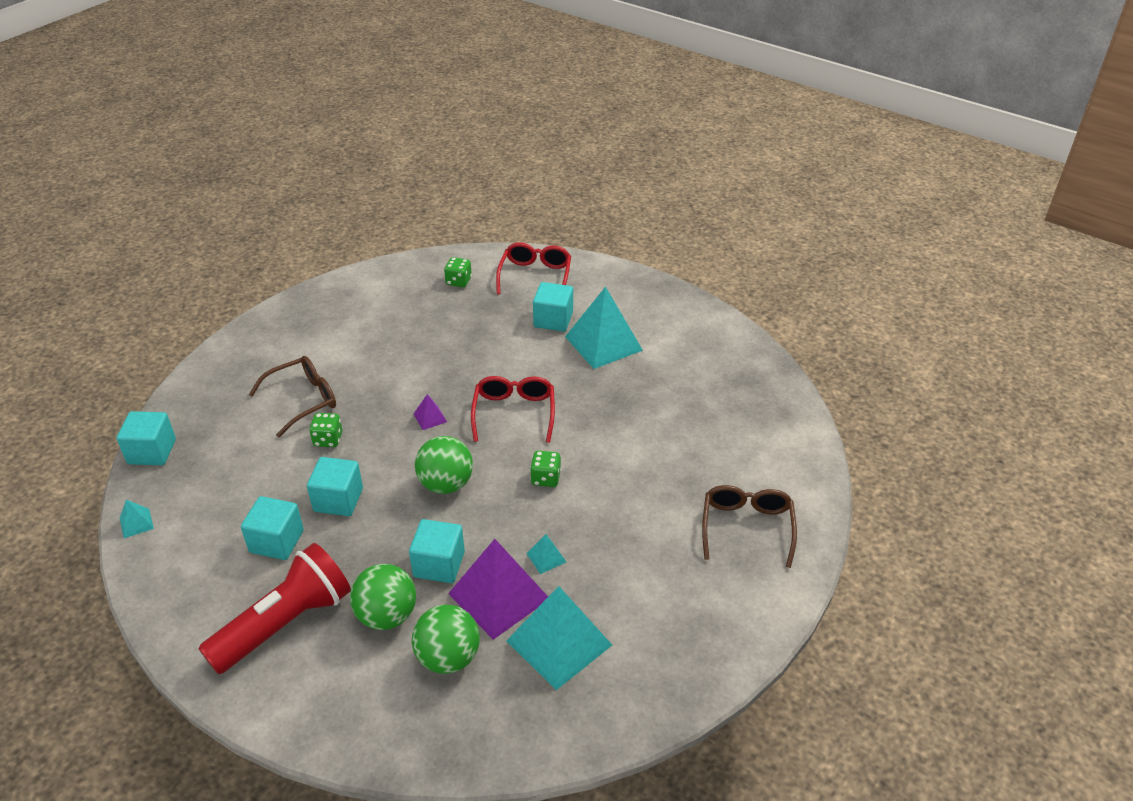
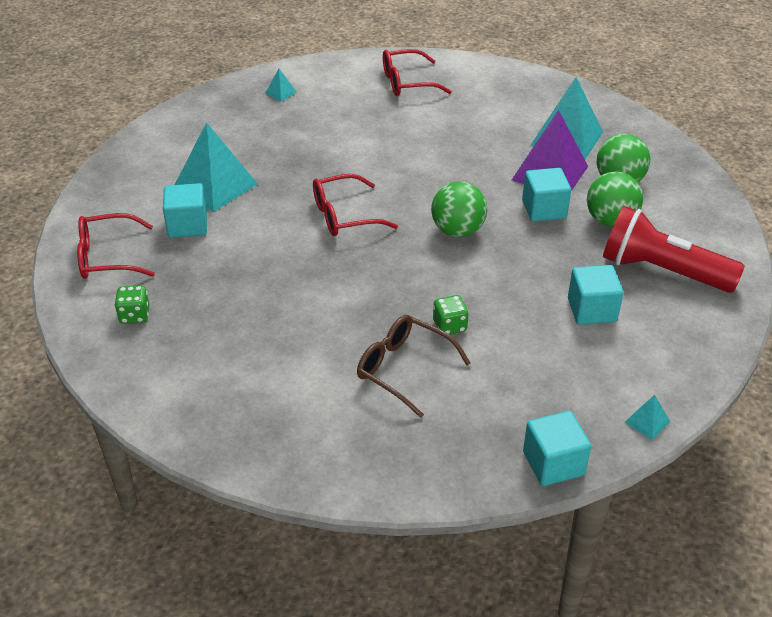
camera: 110 degrees left, 0 degrees up
(338, 500) = (519, 289): turquoise cube -> none
(430, 417) = (379, 266): purple pyramid -> none
(545, 478) = (416, 179): green dice -> none
(546, 557) = (498, 160): turquoise pyramid -> turquoise pyramid (281, 93)
(746, 528) = (408, 82): brown glasses -> red glasses

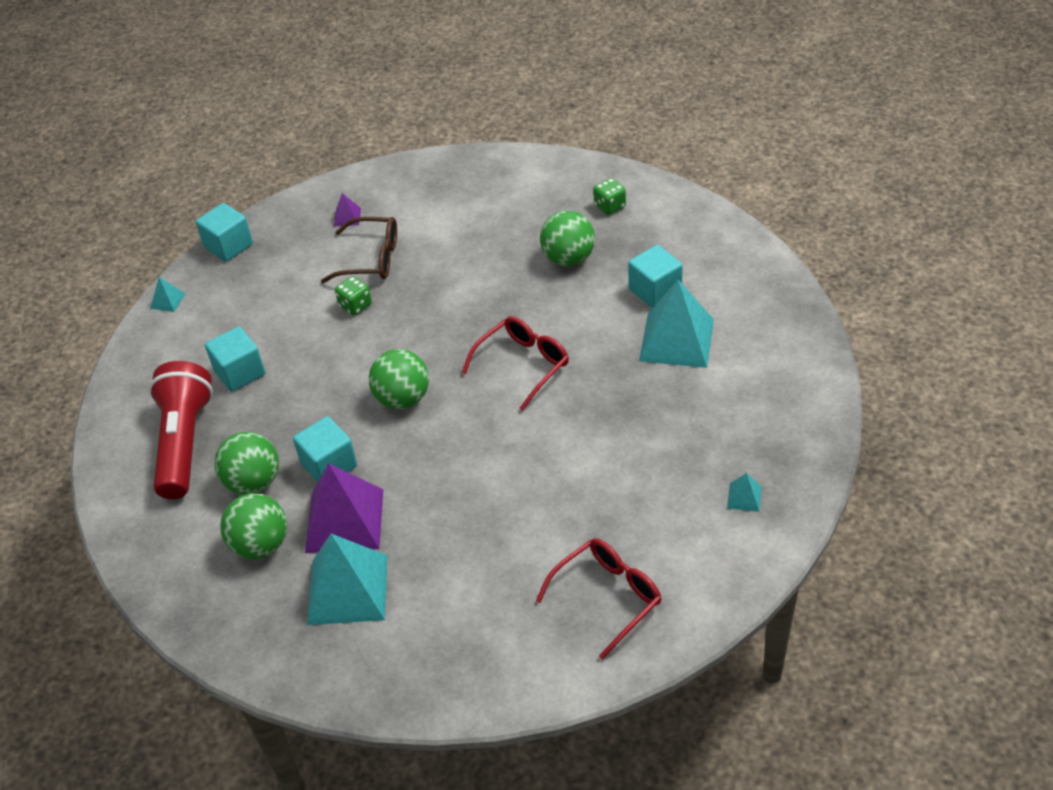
camera: 155 degrees right, 5 degrees up
(108, 257) = (686, 235): red glasses -> none
(224, 283) = (568, 258): none -> green ball
(397, 435) = (347, 217): none -> purple pyramid
(662, 271) = (184, 443): red flashlight -> red flashlight turned 90 degrees counterclockwise

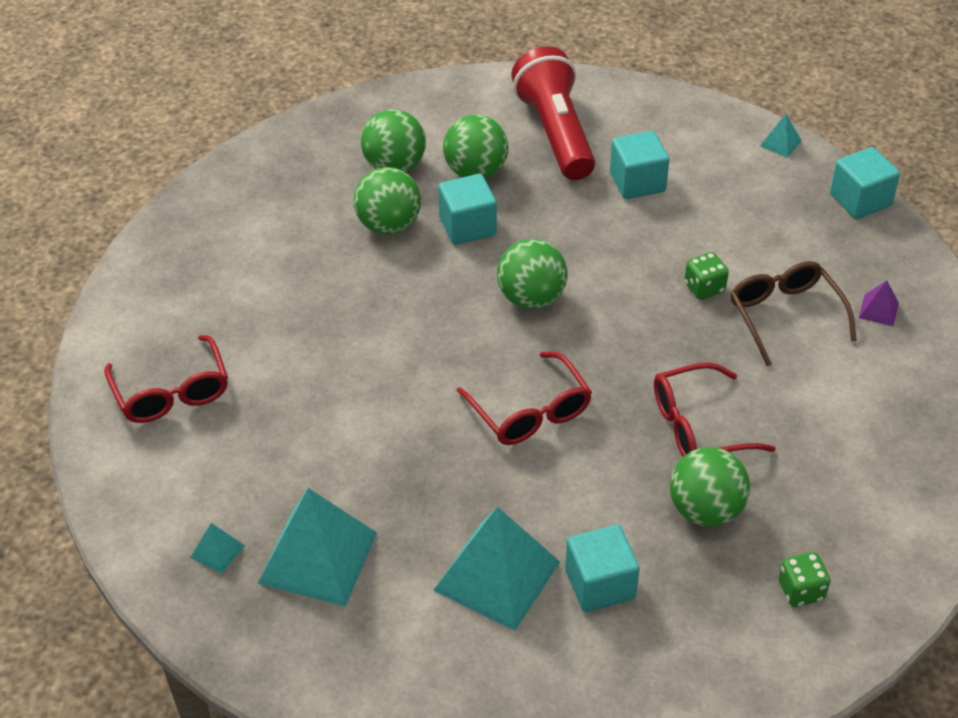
camera: 105 degrees right, 0 degrees up
(184, 443) = (555, 133): red flashlight -> red flashlight turned 120 degrees counterclockwise
(344, 520) = (388, 225): purple pyramid -> green ball
(348, 589) = (305, 214): turquoise pyramid -> turquoise pyramid (317, 557)
(370, 259) = (785, 316): brown glasses -> brown glasses turned 135 degrees clockwise
(496, 277) = (699, 426): none -> red glasses

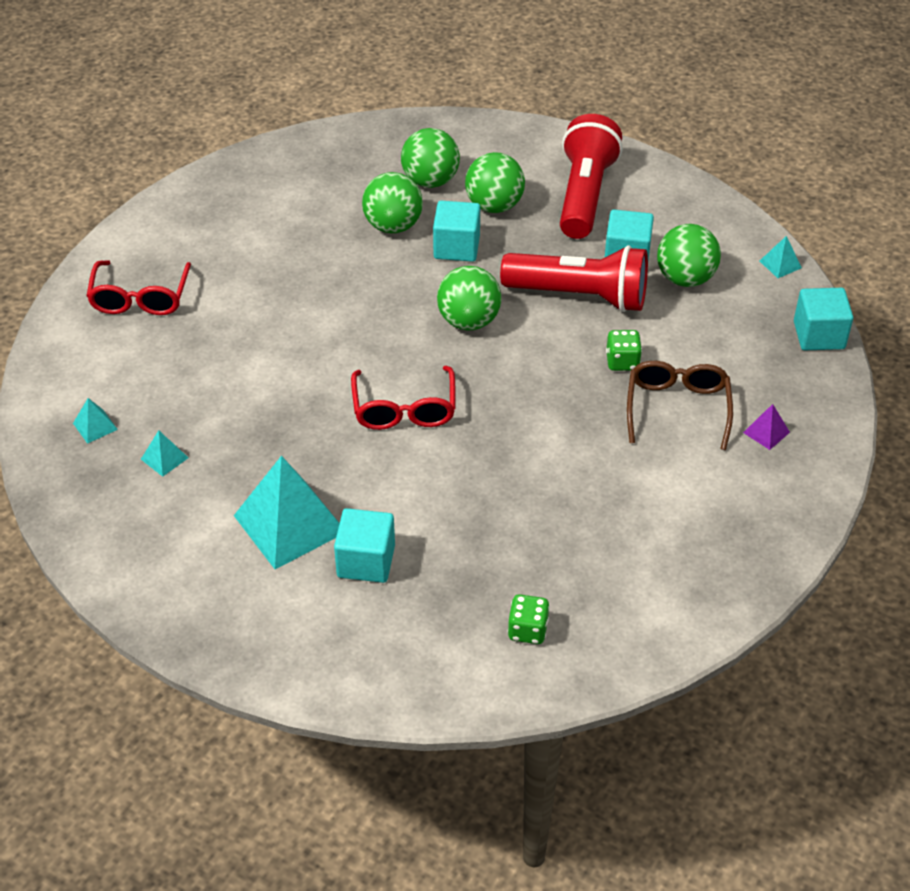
camera: 25 degrees right, 0 degrees up
(317, 557) = (164, 458): turquoise pyramid -> turquoise pyramid, size x0.43
(620, 236) = (580, 296): none -> red flashlight
(699, 426) = (536, 470): red glasses -> none
(705, 510) = (493, 537): green ball -> green ball (685, 278)

